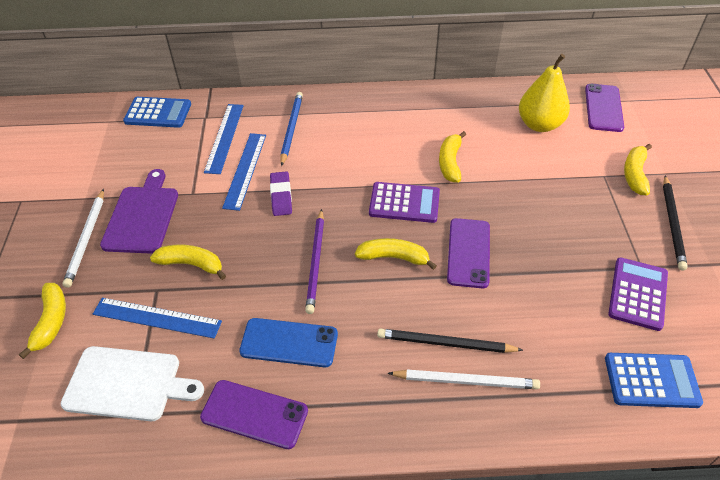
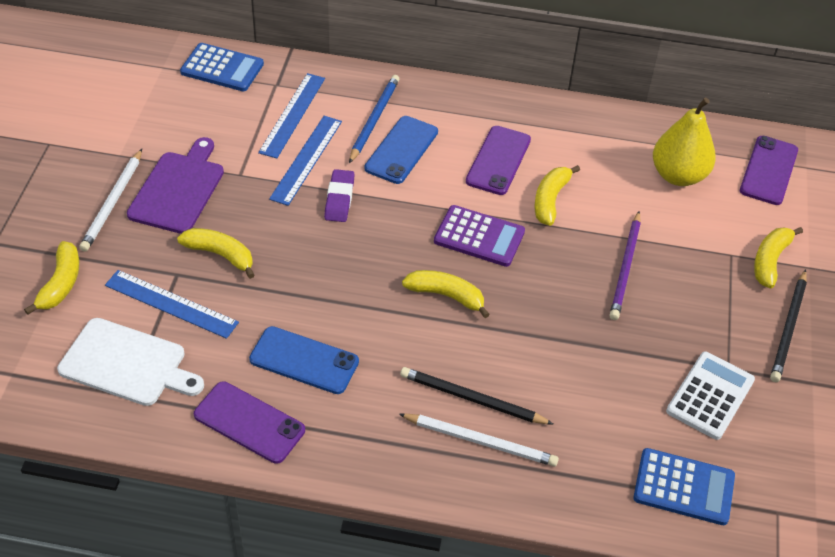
camera: 10 degrees right, 0 degrees up
(316, 262) = (357, 282): purple pencil -> purple pencil (625, 268)
(320, 147) = (401, 150): none -> blue phone
(468, 253) = (533, 309): purple phone -> purple phone (498, 160)
(637, 294) = (710, 396): purple calculator -> white calculator

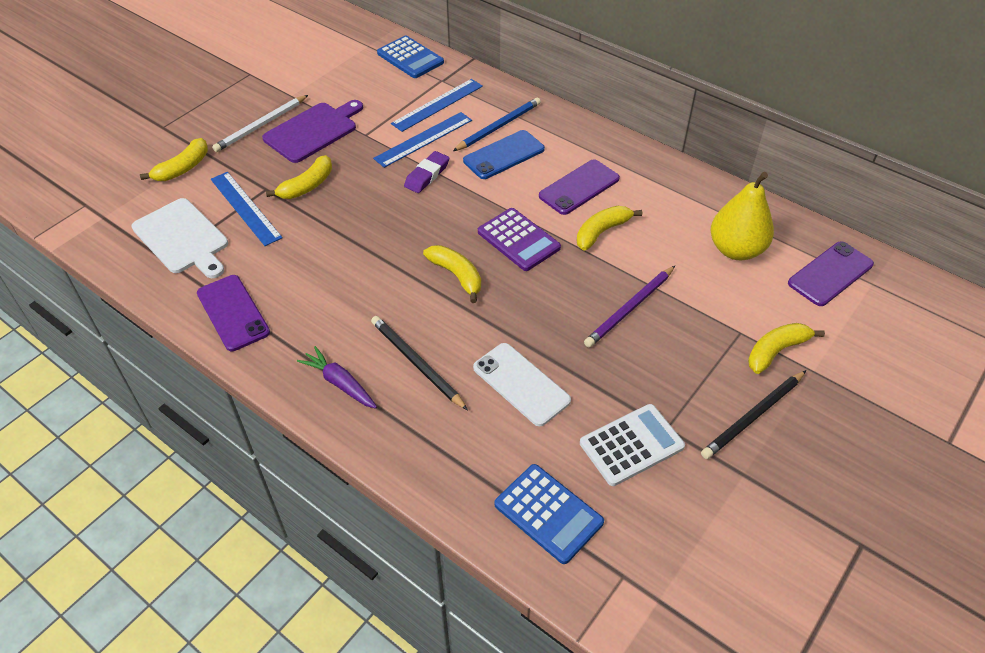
camera: 30 degrees right, 0 degrees up
(220, 255) = (307, 186): yellow banana -> yellow banana turned 75 degrees clockwise
(304, 361) = (308, 283): blue phone -> none
(414, 449) = (340, 383): none -> purple carrot
(481, 441) = (398, 399): white pencil -> none
(580, 379) = (521, 384): none -> white phone

